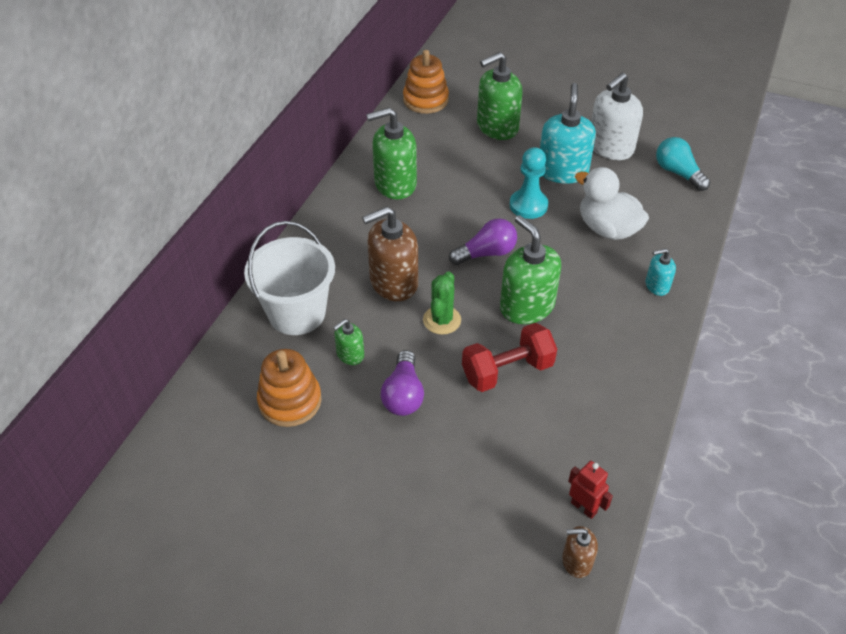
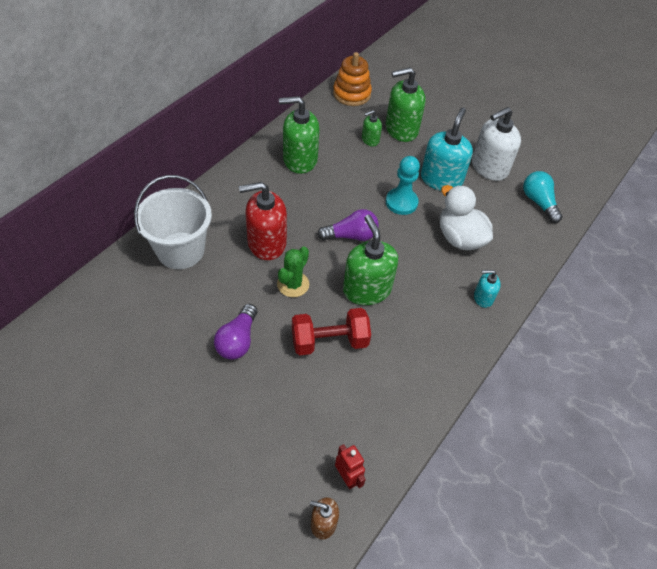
camera: 10 degrees right, 5 degrees up
(290, 401) = (146, 323): orange stacking toy -> none
(350, 355) = (208, 296): green soap dispenser -> green soap dispenser (370, 140)
(393, 282) = (266, 243): brown soap dispenser -> red soap dispenser

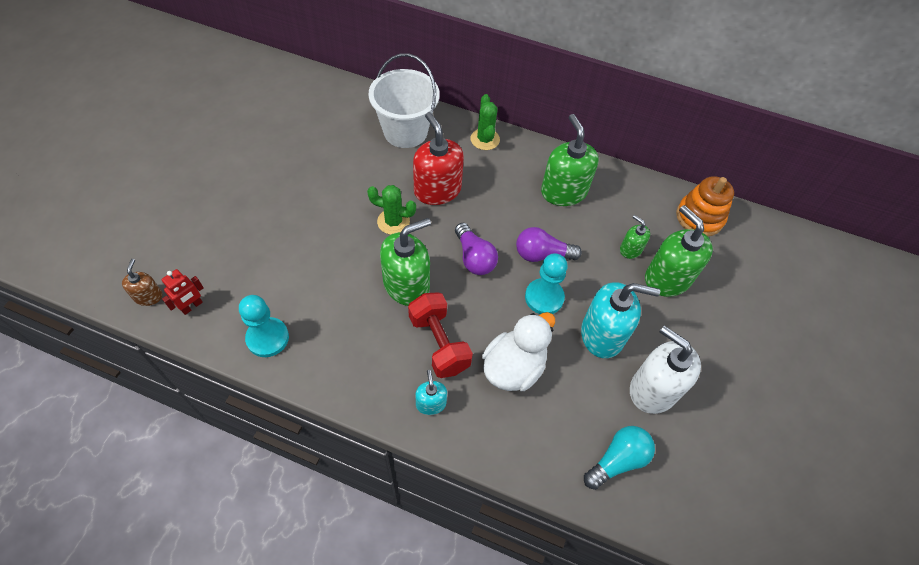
camera: 75 degrees right, 5 degrees up
(218, 194) = (485, 139): none -> green cactus
(238, 340) = (318, 195): purple light bulb -> purple light bulb (542, 254)
(329, 341) = (334, 265): red dumbbell -> red dumbbell (439, 343)
(399, 410) = (267, 338): none -> turquoise pawn

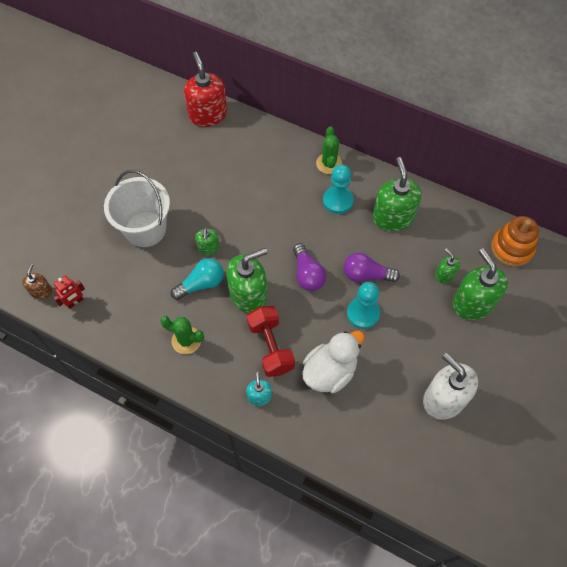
camera: 10 degrees right, 5 degrees up
(267, 338) = (133, 333): turquoise pawn -> turquoise pawn (337, 200)
(354, 235) = (208, 247): none -> green soap dispenser
(393, 222) = (242, 237): green cactus -> green cactus (186, 340)
(405, 131) = (259, 153): white bucket -> white bucket (145, 229)
(437, 190) = (282, 210): red soap dispenser -> red soap dispenser (208, 114)
(602, 334) = (408, 349): turquoise soap dispenser -> none
(617, 460) = (405, 454): turquoise light bulb -> turquoise light bulb (201, 284)

